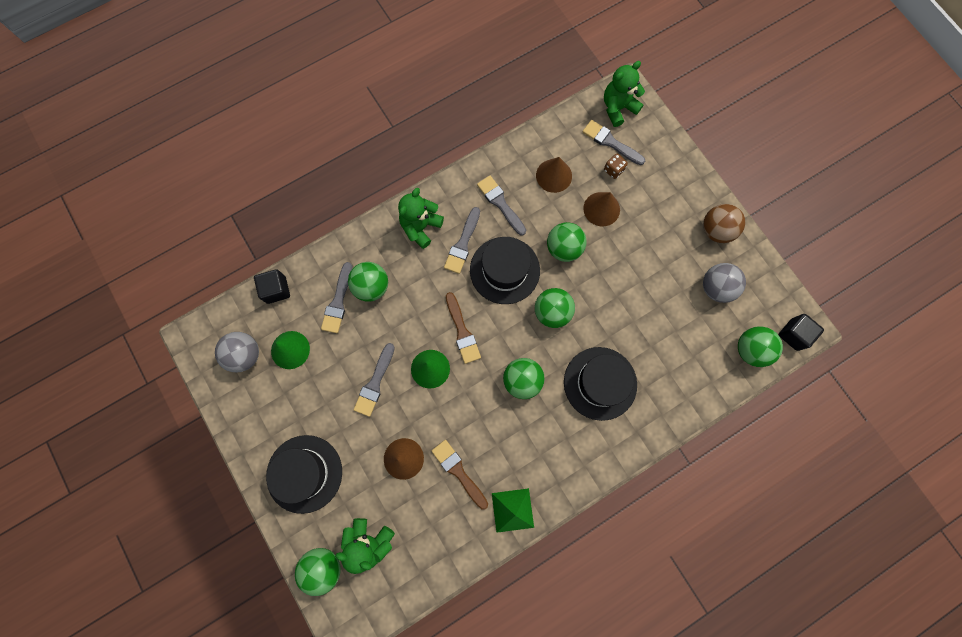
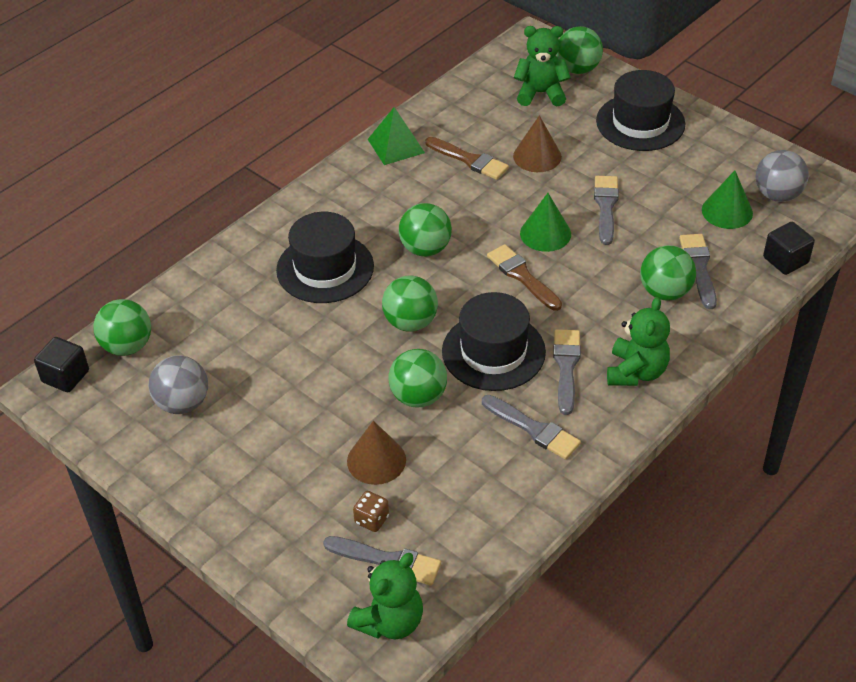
camera: 165 degrees right, 30 degrees down
(554, 175) = (466, 487): brown cone -> none
(716, 230) = (190, 476): brown ball -> none

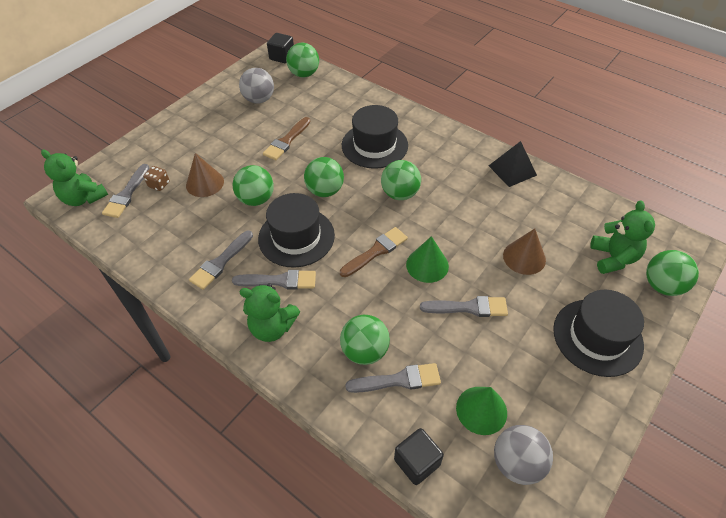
camera: 85 degrees right, 5 degrees up
(396, 146) = (512, 170): green pyramid -> black pyramid
(469, 160) = (507, 213): brown brush -> brown brush (286, 141)

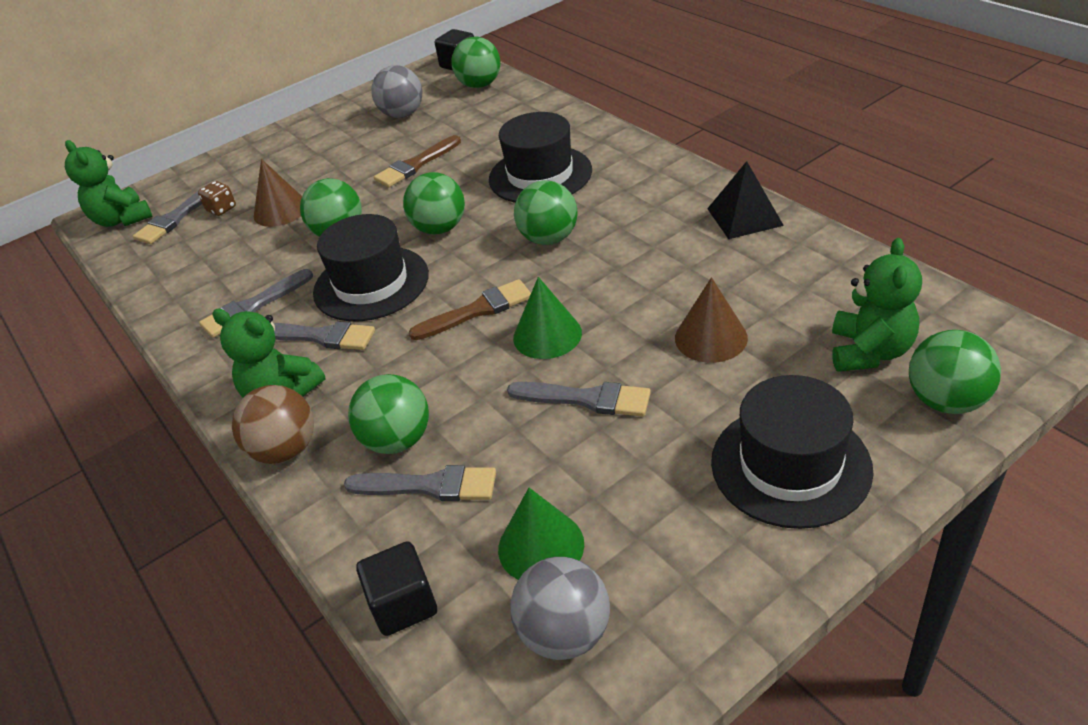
camera: 20 degrees right, 10 degrees down
(294, 368) = (285, 450): none -> brown ball

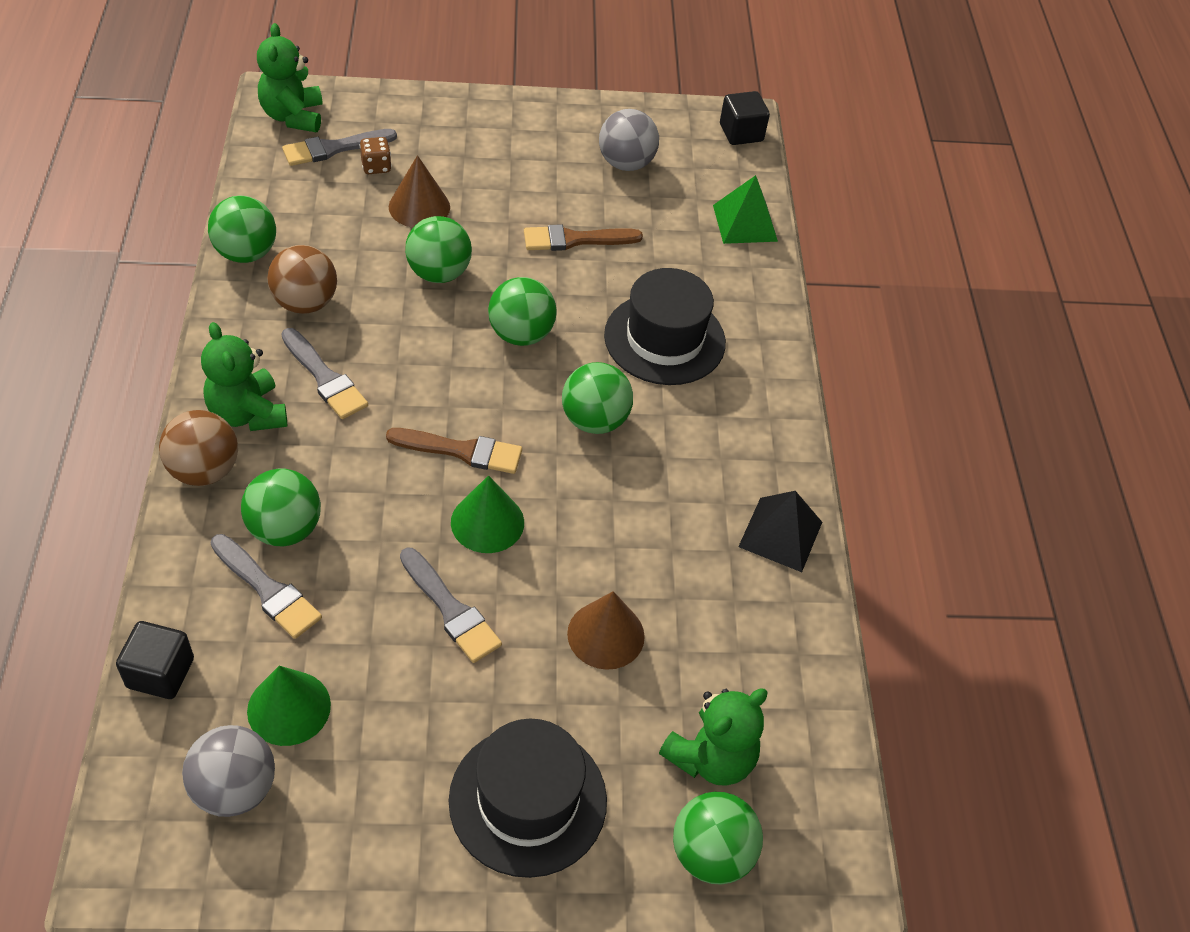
camera: 25 degrees right, 10 degrees up
(253, 306) = (305, 303): grey brush -> brown ball
(371, 283) = (411, 352): black hat -> none
(480, 85) = (731, 178): green ball -> green ball (246, 253)
(517, 98) = (745, 223): none -> green pyramid

